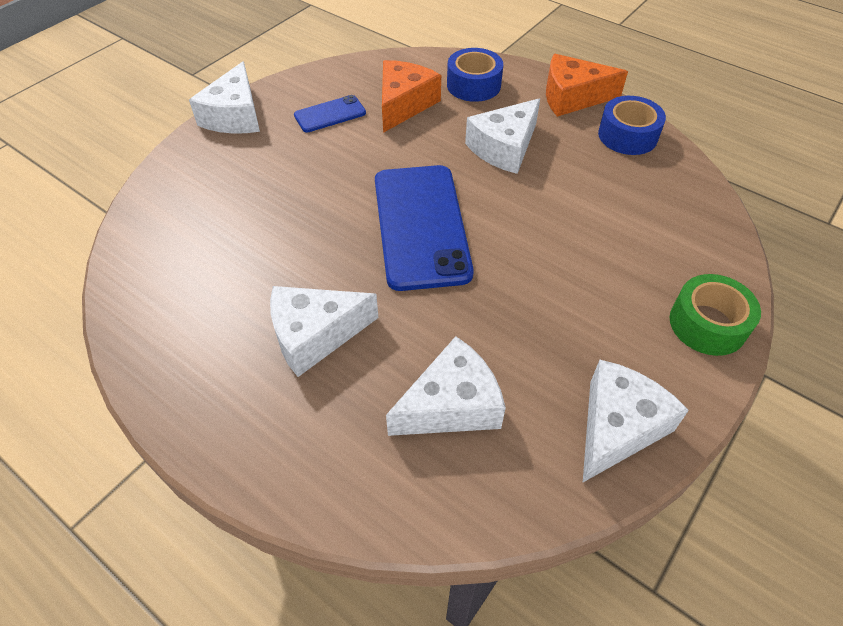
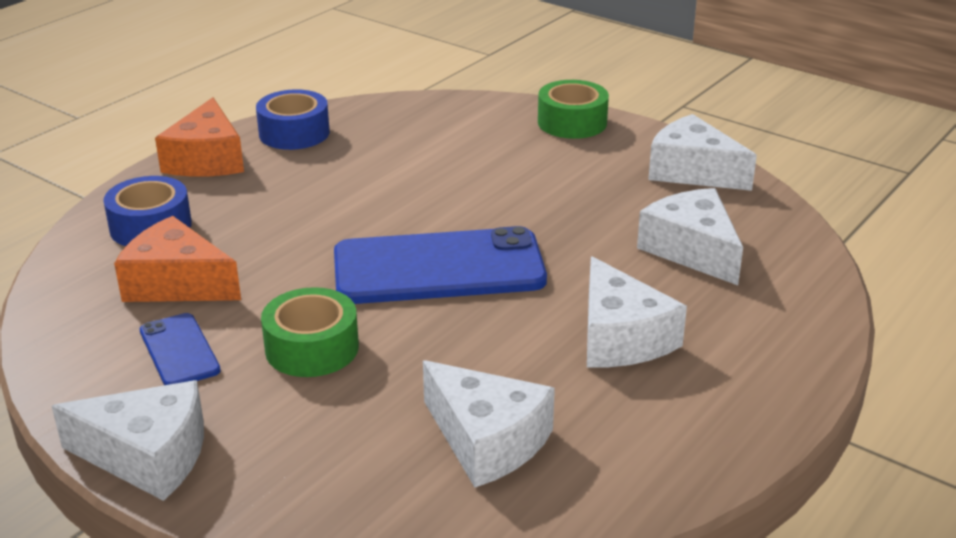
camera: 90 degrees left, 20 degrees down
(325, 167) = (312, 348): none -> green tape
(504, 148) = (299, 209): white cheese -> white cheese (487, 440)

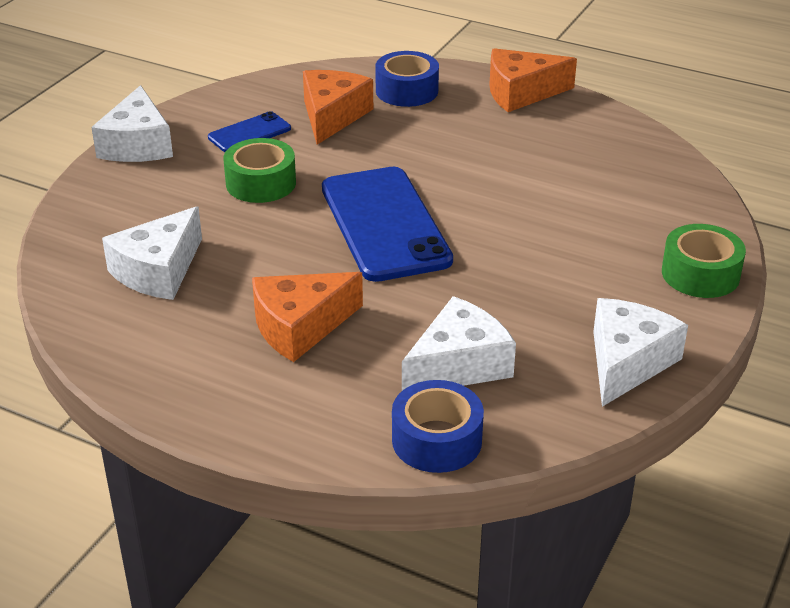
camera: 80 degrees right, 5 degrees up
(294, 133) = (589, 123): blue tape -> blue tape (437, 440)
(621, 337) = (300, 327): white cheese -> orange cheese

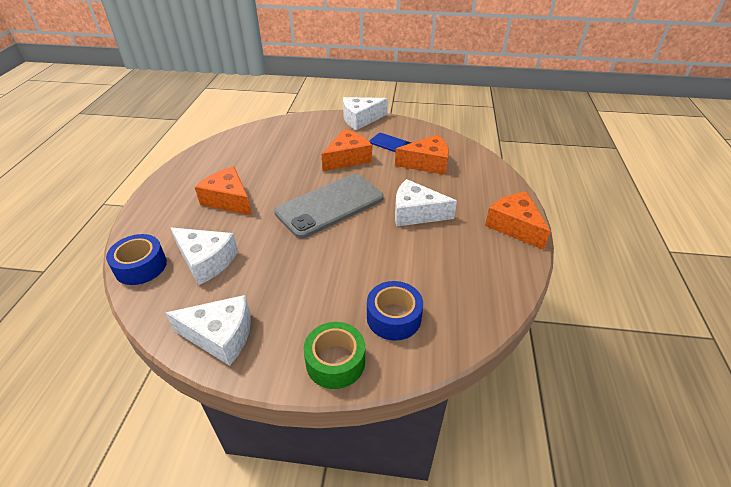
camera: 70 degrees right, 5 degrees up
(158, 271) = (261, 151): white cheese -> white cheese (416, 213)
(261, 183) = (347, 158): green tape -> orange cheese
(385, 224) = (330, 205): blue phone -> grey phone
(407, 91) = (476, 181): blue tape -> blue tape (393, 317)

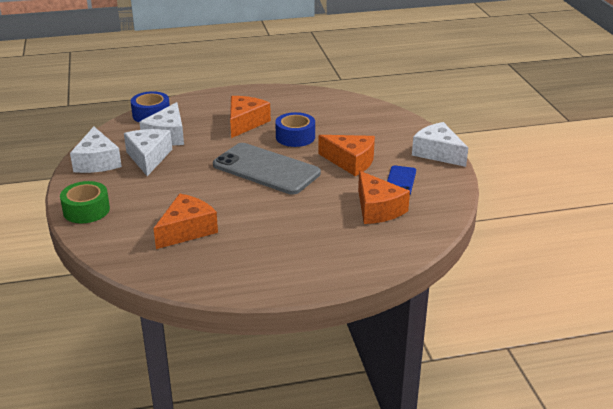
camera: 70 degrees right, 10 degrees down
(393, 317) = (137, 227): blue tape -> blue tape (295, 137)
(416, 213) = (281, 216): white cheese -> white cheese (148, 158)
(514, 226) = (294, 279): orange cheese -> orange cheese (187, 230)

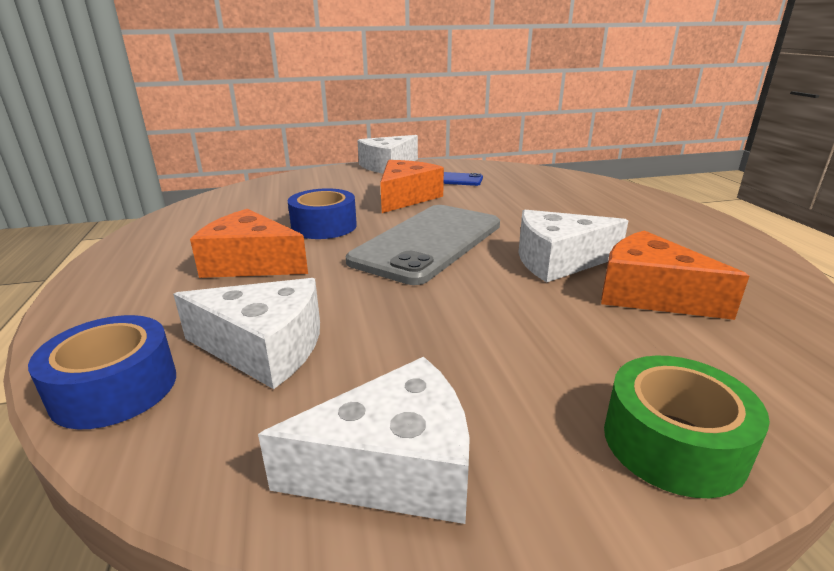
camera: 90 degrees left, 5 degrees down
(148, 158) = (377, 366): white cheese -> white cheese (558, 261)
(377, 209) = (517, 188): orange cheese -> none

